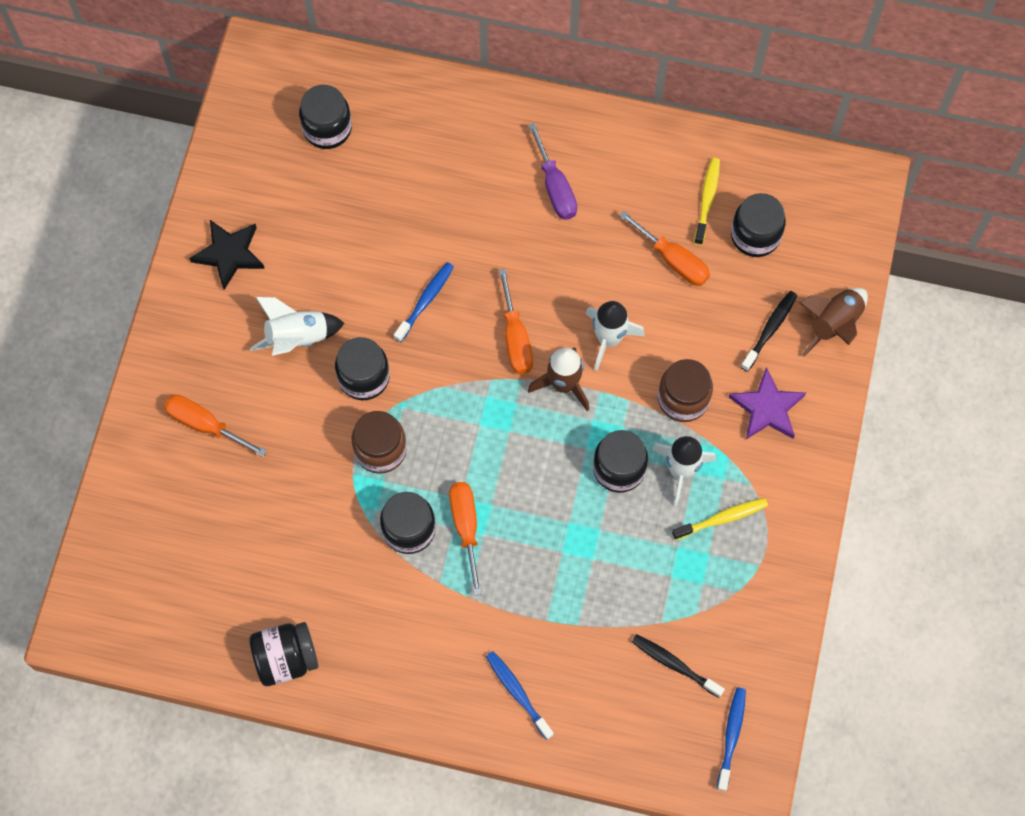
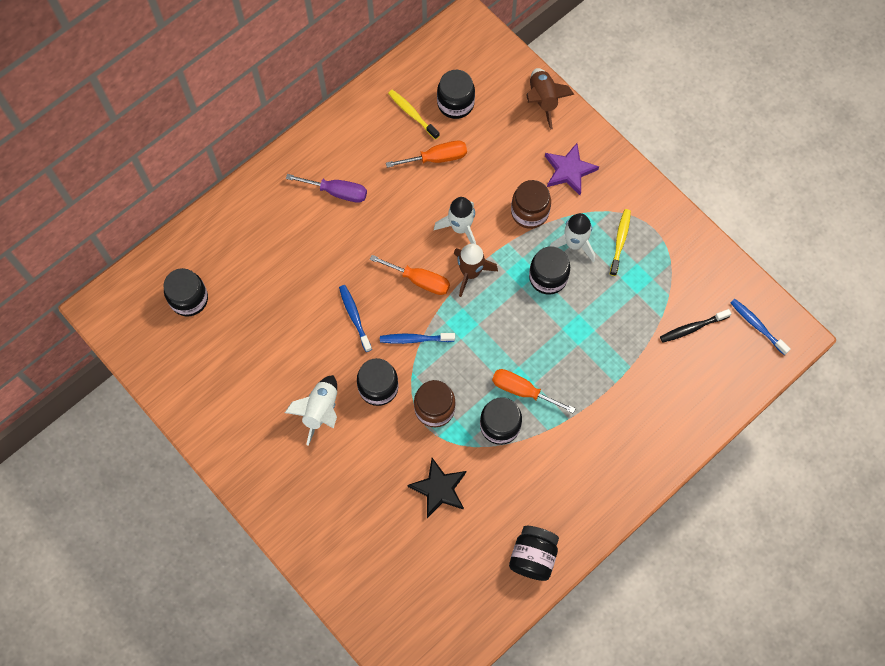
camera: 55 degrees left, 0 degrees up
(205, 425) = (337, 507): orange screwdriver -> none
(229, 254) = (229, 416): black star -> black star (439, 489)
(517, 693) = (650, 430): blue toothbrush -> blue toothbrush (415, 339)
(770, 329) = (521, 136): black toothbrush -> none

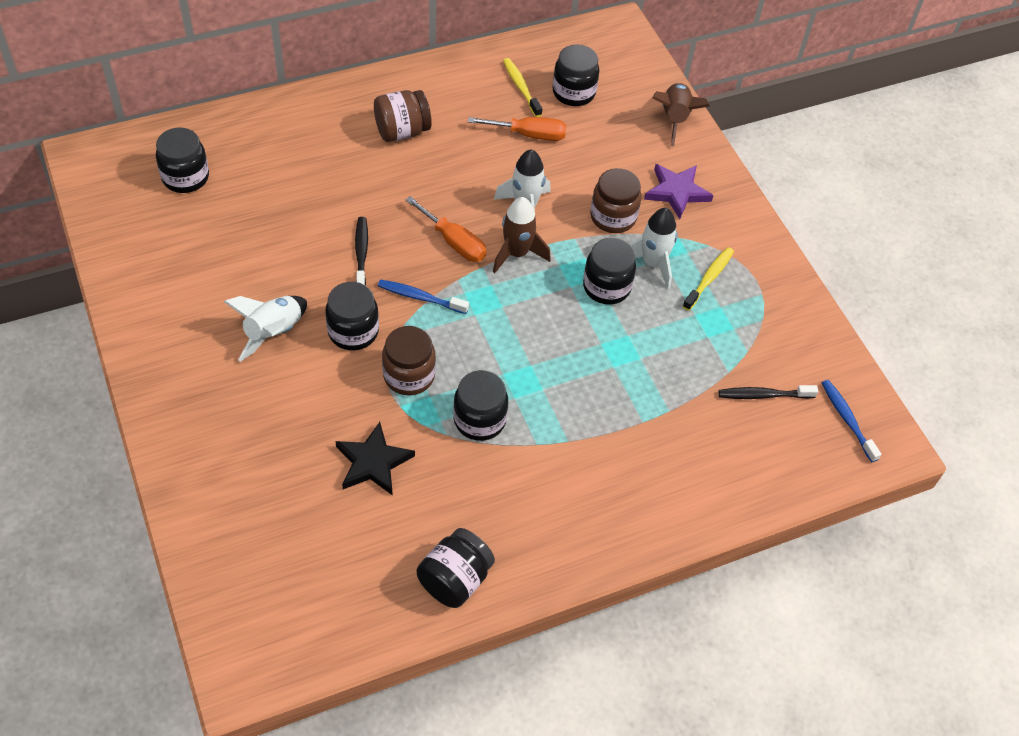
camera: 15 degrees right, 15 degrees down
(337, 192) = (402, 131): purple screwdriver -> brown jar
(354, 317) = (361, 253): blue toothbrush -> black toothbrush
(522, 390) = (524, 392): orange screwdriver -> none

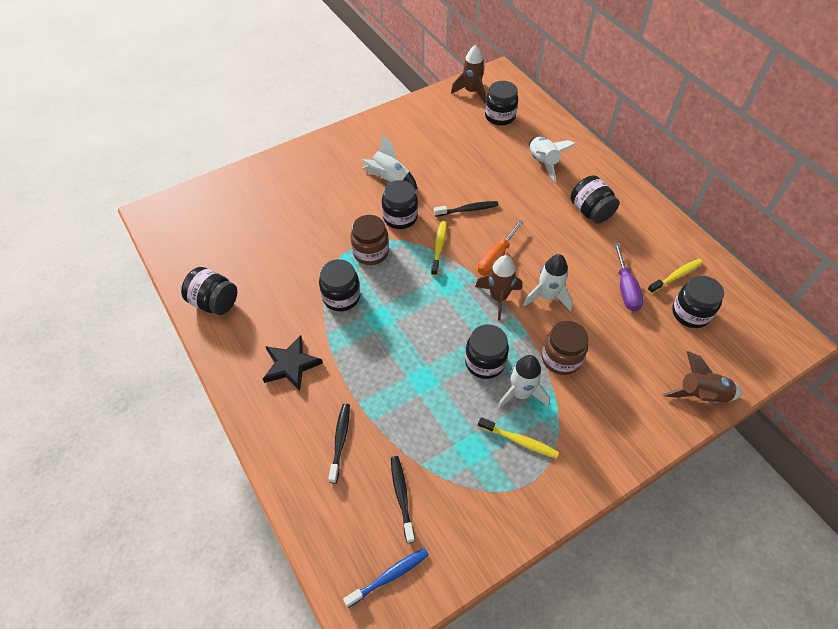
camera: 85 degrees right, 0 degrees up
(114, 198) = (471, 92): none -> brown rocket
(299, 154) = (543, 163): none -> white rocket
(373, 462) = (299, 246): black star -> black star (291, 365)
(402, 131) = (590, 211): brown jar -> black jar
(420, 297) = (439, 247): blue toothbrush -> yellow toothbrush
(529, 135) = (625, 289): orange screwdriver -> purple screwdriver
(677, 192) = (610, 405): purple star -> none
(691, 446) = (340, 440): none -> black toothbrush

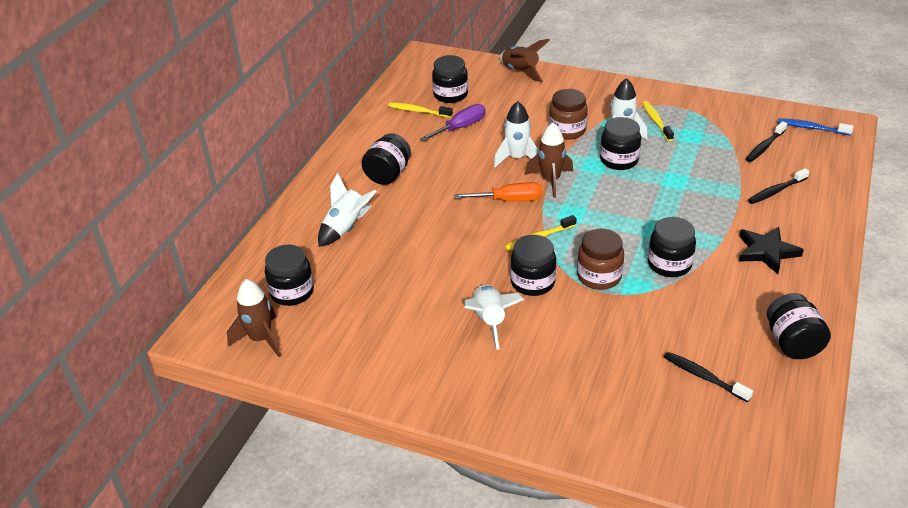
camera: 125 degrees left, 15 degrees down
(468, 210) = (469, 244): black toothbrush -> black toothbrush (703, 377)

